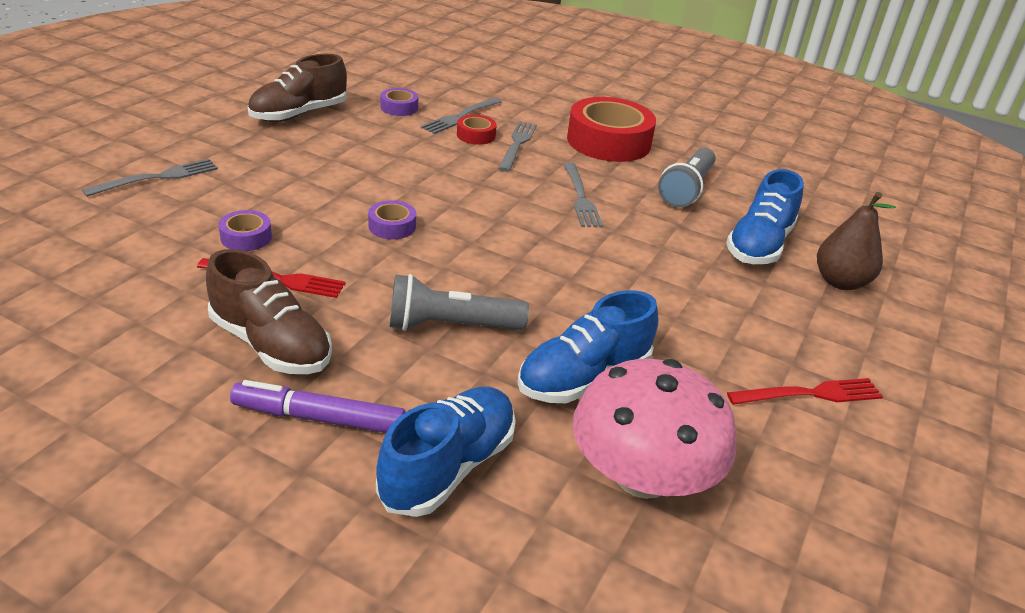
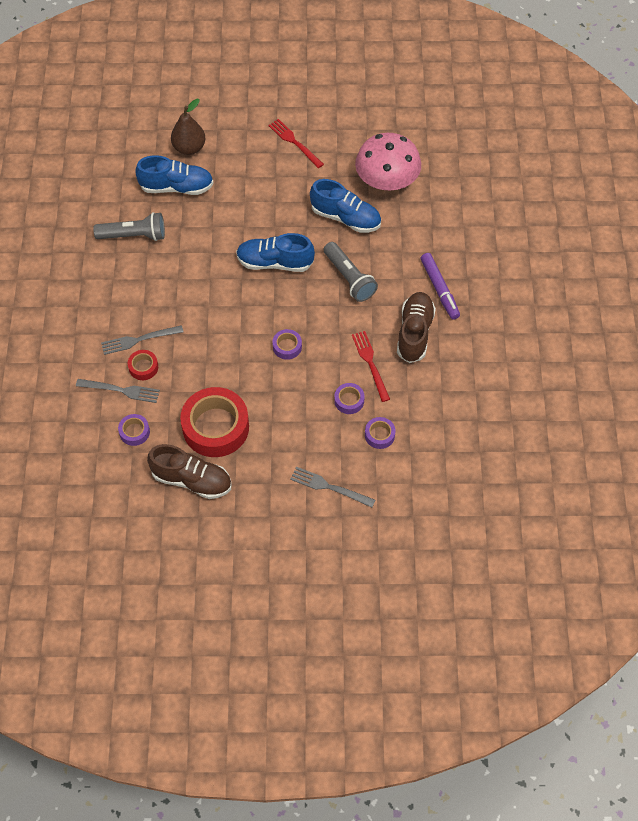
camera: 115 degrees left, 25 degrees up
(161, 238) = (379, 435): none -> purple tape
(448, 467) = (430, 237): blue shoe -> blue shoe (275, 262)
(581, 198) = (186, 279): grey fork -> none
(608, 141) = (95, 295): red tape -> red tape (215, 427)

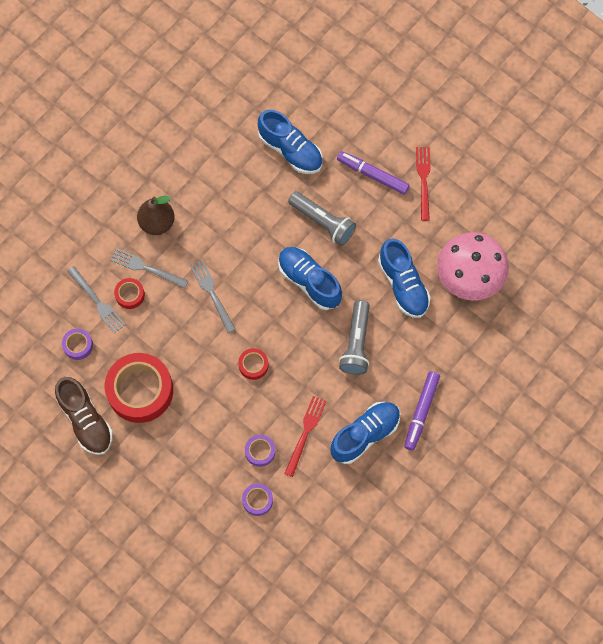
camera: 40 degrees right, 10 degrees up
(134, 235) = (219, 170): grey flashlight -> grey flashlight (323, 222)
(189, 148) = (332, 120): brown pear -> brown pear (157, 223)
(254, 163) = (372, 175): none -> purple marker
(287, 347) = (253, 365): purple tape -> red tape
(328, 487) = (180, 511): grey fork -> grey fork (211, 293)
(414, 333) = (365, 435): brown shoe -> blue shoe

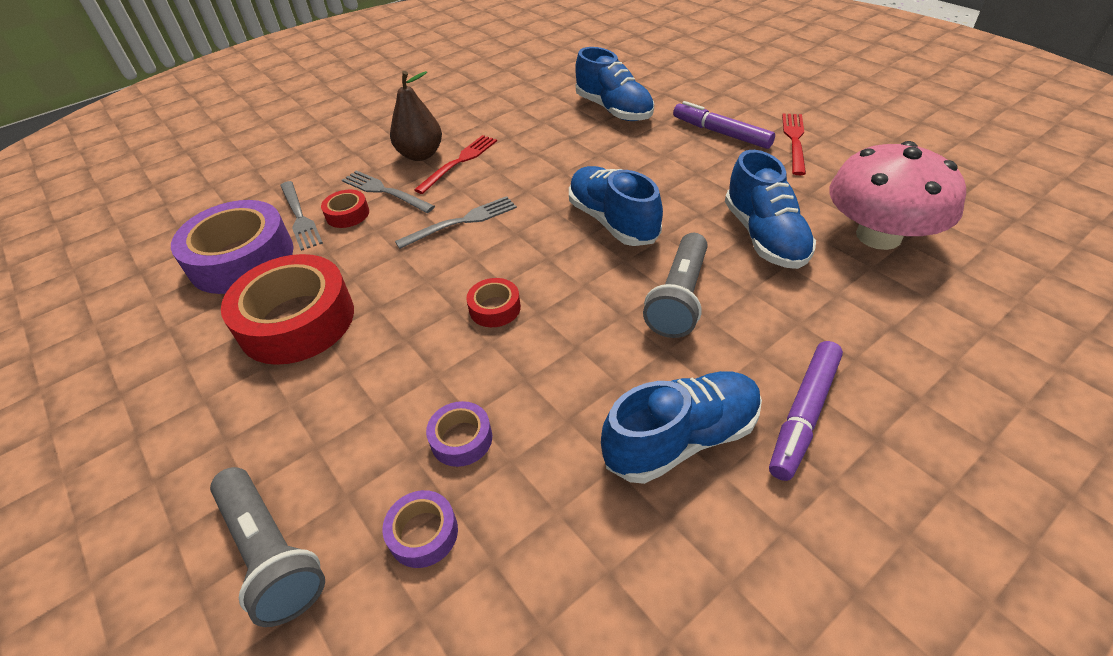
camera: 15 degrees right, 25 degrees down
(78, 345) = (242, 258): purple tape -> purple tape, size x2.20
(86, 420) = (187, 350): brown shoe -> none
(211, 293) = (462, 221): grey fork -> grey fork turned 75 degrees clockwise
(305, 432) = (560, 418): red fork -> red fork (460, 161)
(323, 222) = (644, 167): grey flashlight -> grey flashlight (272, 553)

